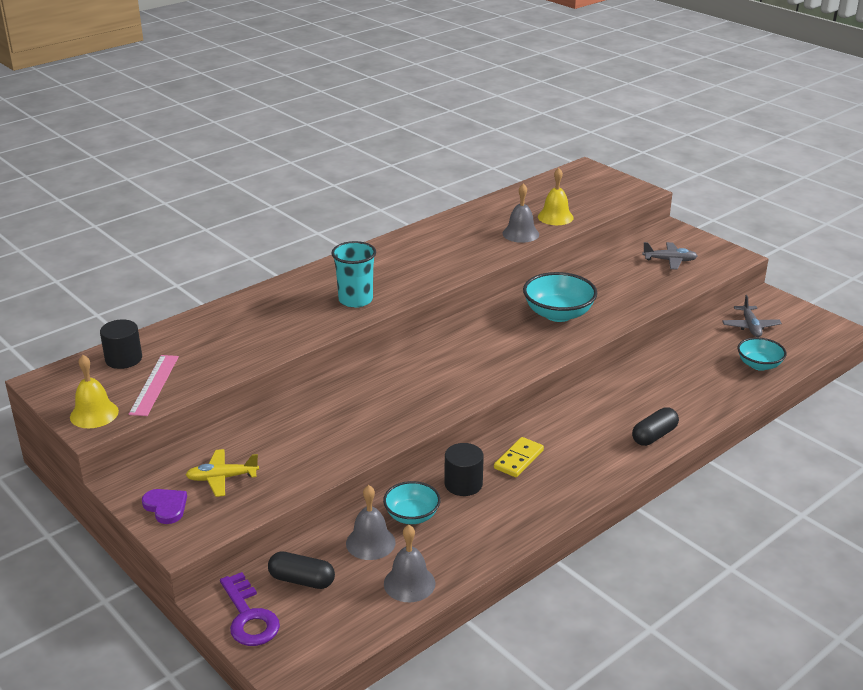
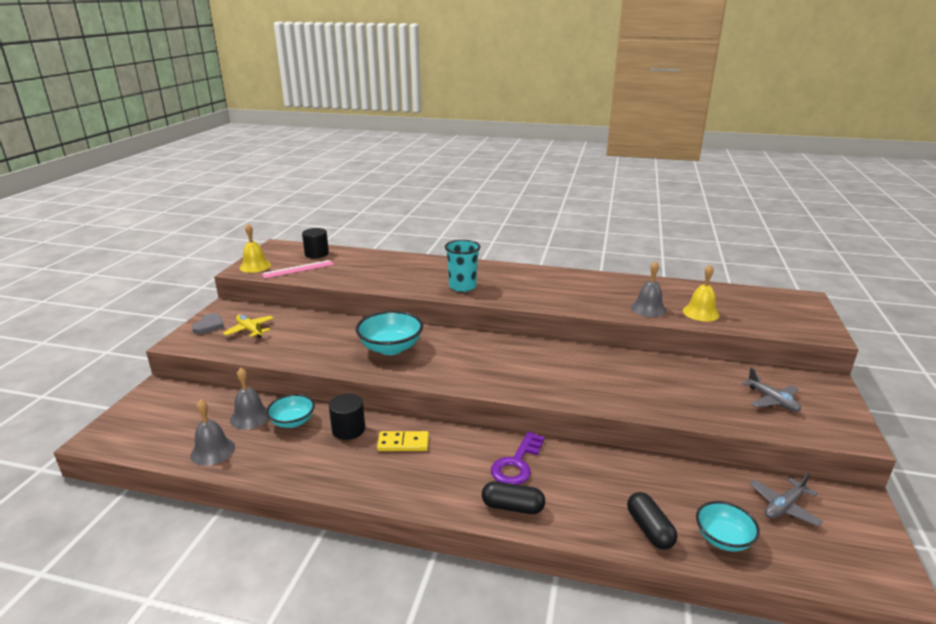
camera: 55 degrees right, 5 degrees down
(166, 507) = (209, 326): purple heart -> grey heart
(249, 616) = (148, 402): purple key -> purple key (517, 463)
(302, 580) = (194, 406): black capsule -> black capsule (649, 529)
(558, 314) = (592, 376): turquoise bowl -> turquoise bowl (391, 348)

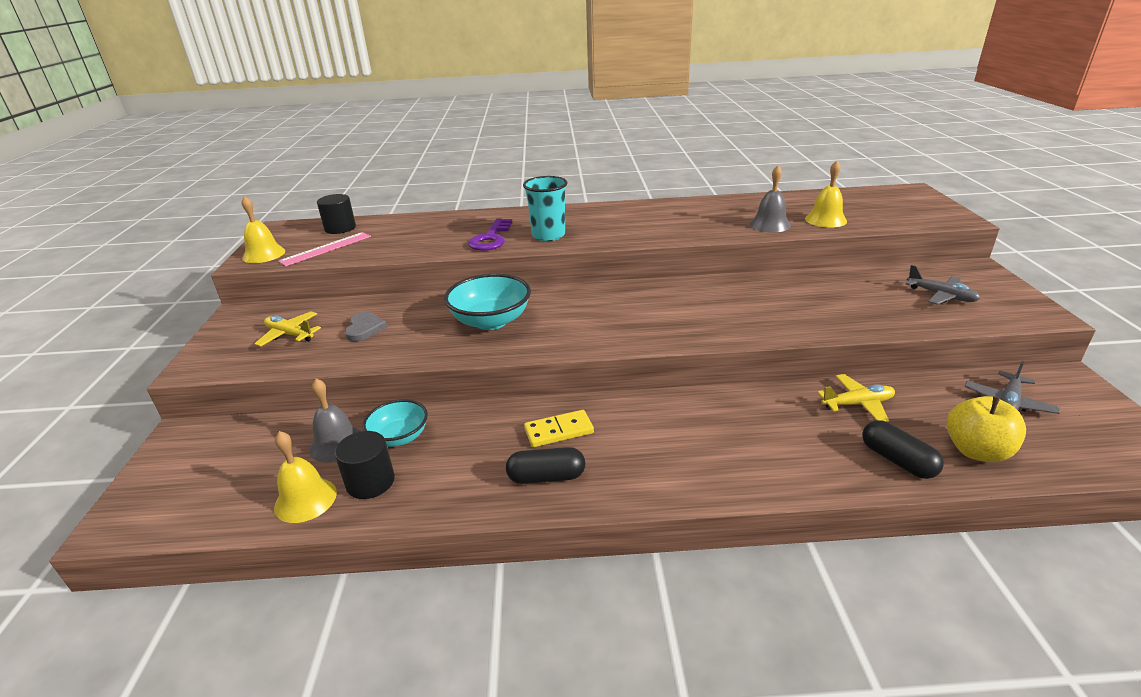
camera: 15 degrees left, 5 degrees up
(209, 326) = (227, 339): grey heart -> grey heart (364, 328)
(212, 451) = (305, 500): grey bell -> yellow bell
(348, 429) = (479, 430): black cylinder -> black cylinder (370, 482)
(512, 507) = (734, 474): black capsule -> black capsule (546, 477)
(517, 463) = (707, 423): purple key -> purple key (491, 238)
(648, 477) = (857, 404): none -> yellow plane
(723, 539) = (976, 451): turquoise bowl -> yellow apple

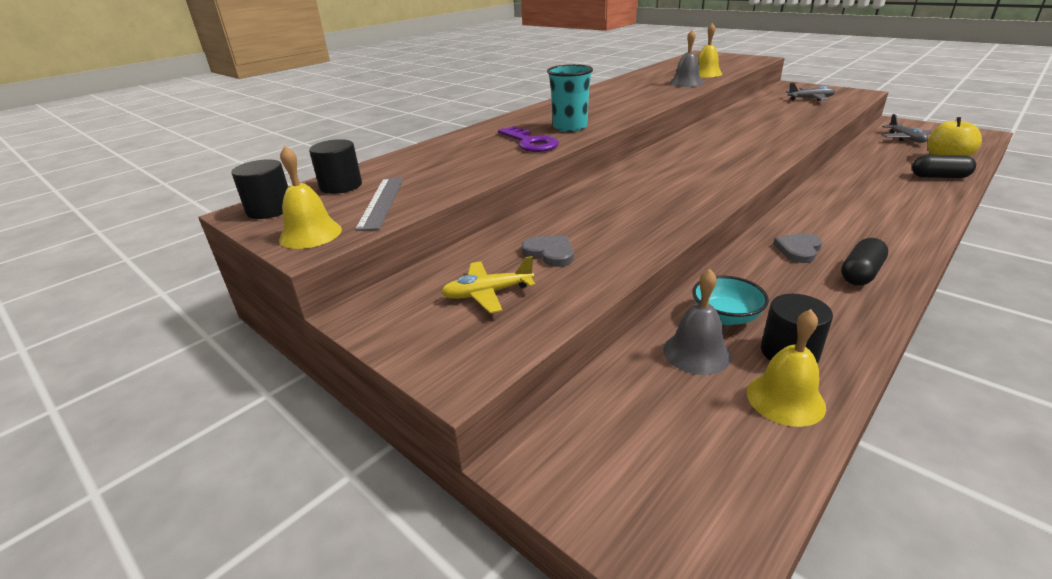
camera: 45 degrees left, 0 degrees up
(287, 230) = (270, 210): none -> black cylinder
(326, 249) = (381, 202): pink ruler -> grey ruler
(491, 321) = (636, 201): turquoise bowl -> none
(559, 431) = (798, 250): yellow domino -> grey heart
(857, 404) = (869, 164): yellow plane -> none

